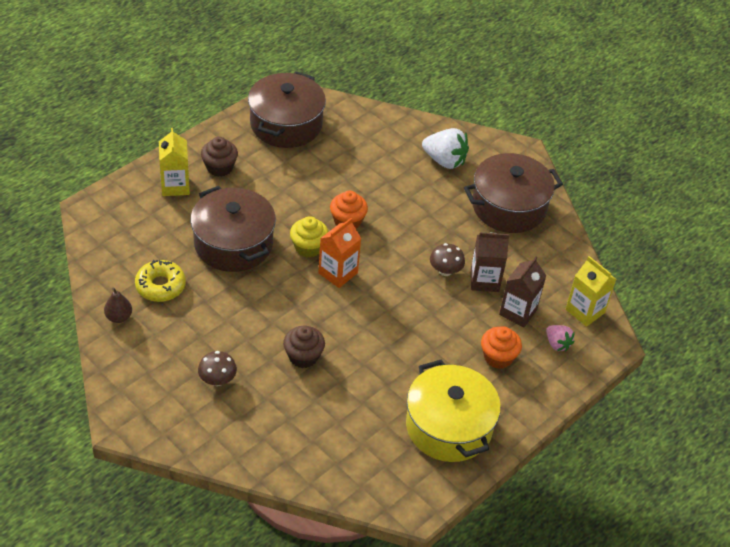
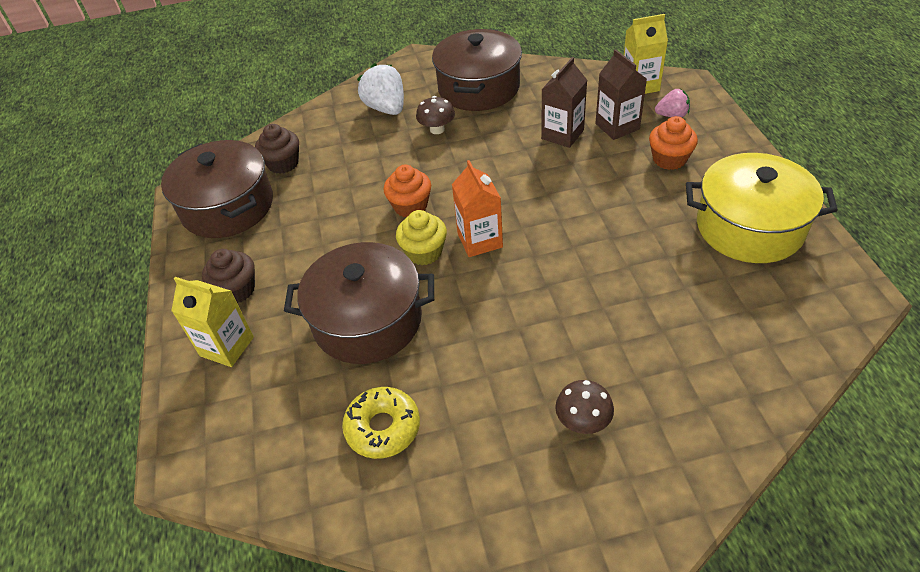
camera: 50 degrees left, 0 degrees up
(119, 317) = (405, 503): brown pear -> none
(303, 356) = (588, 316): brown cupcake -> brown cupcake (283, 164)
(444, 161) = (386, 108): white strawberry -> white strawberry turned 90 degrees counterclockwise
(445, 271) = (532, 157): brown mushroom -> brown mushroom (437, 129)

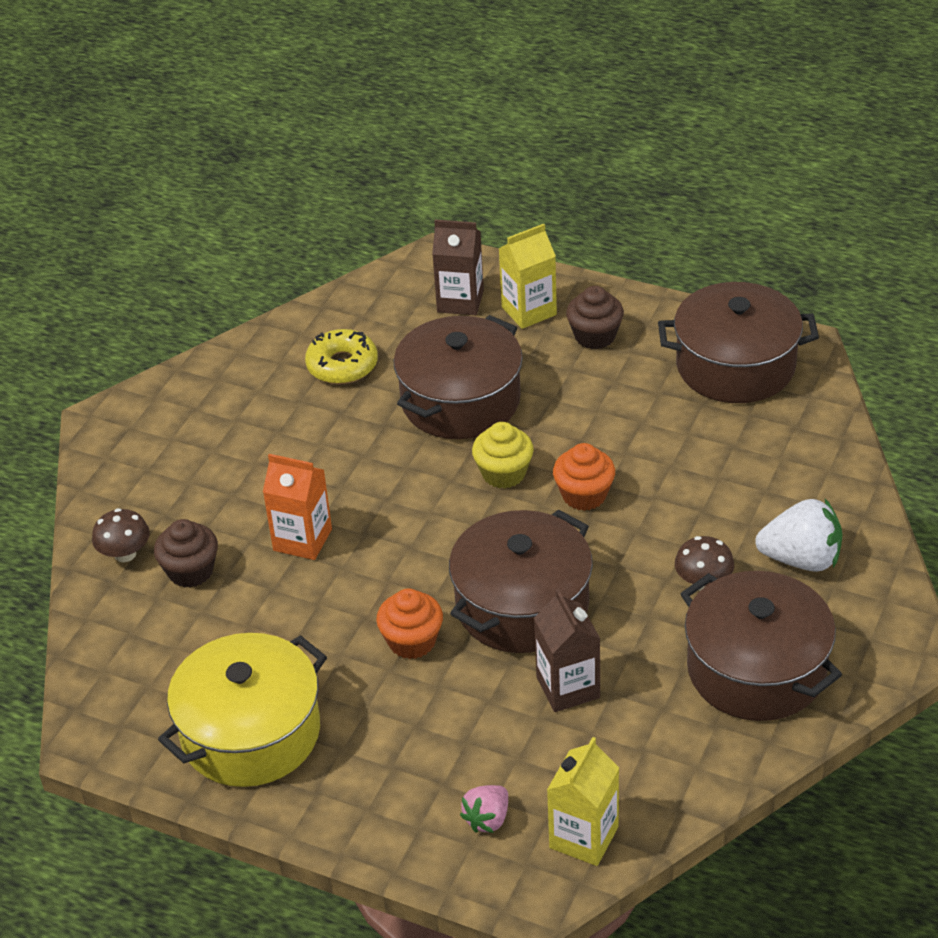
camera: 125 degrees right, 5 degrees down
(283, 164) = (773, 430): brown cupcake -> brown cupcake (190, 571)
(480, 240) = (474, 519): orange carton -> orange carton (302, 540)
(526, 181) = (522, 605): none -> brown pot
(583, 421) = (214, 472): brown mushroom -> brown mushroom (125, 554)
(617, 126) = (526, 749): brown carton -> brown carton (460, 301)
(669, 159) = (416, 751): orange cupcake -> orange cupcake (412, 641)

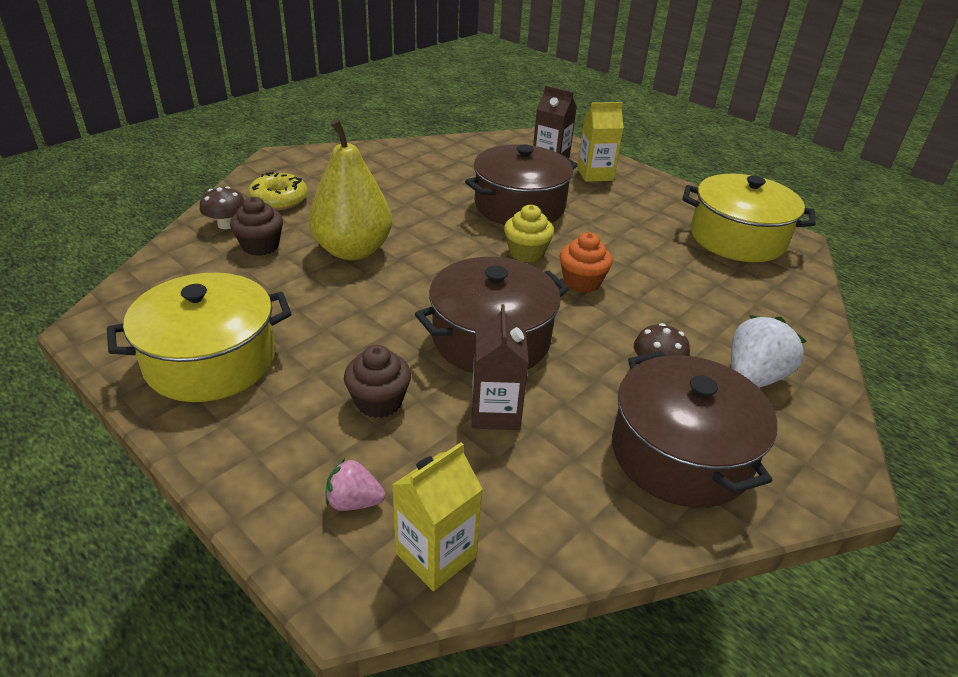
camera: 15 degrees right, 5 degrees down
(302, 540) = (353, 250): orange carton -> yellow pear
(342, 365) = (451, 170): yellow donut -> yellow donut (279, 200)
(412, 641) = (386, 337): orange cupcake -> none
(487, 819) = (354, 501): pink strawberry -> pink strawberry turned 45 degrees clockwise
(595, 336) = (636, 197): brown cupcake -> brown cupcake (379, 401)
(735, 366) = (737, 238): brown pot -> yellow pot
(801, 559) = (753, 377): white strawberry -> white strawberry turned 75 degrees counterclockwise

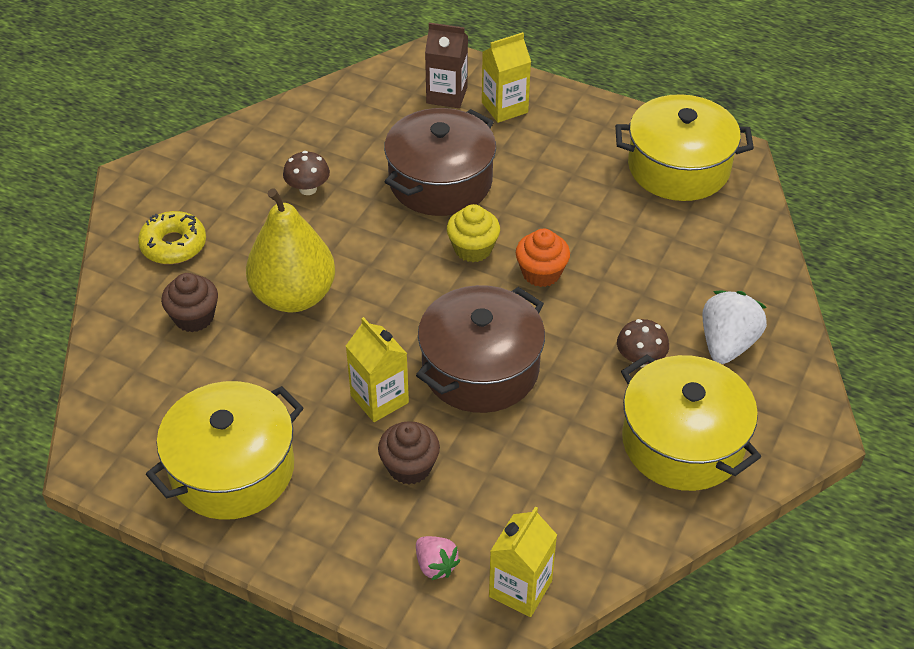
camera: 15 degrees left, 10 degrees up
(226, 225) = (138, 298): brown mushroom -> brown mushroom (308, 189)
(354, 501) = (435, 565): pink strawberry -> pink strawberry turned 120 degrees counterclockwise
(382, 339) = (379, 399): none -> yellow carton
(495, 412) = (515, 447): brown carton -> none
(680, 454) = (682, 442): brown pot -> yellow pot

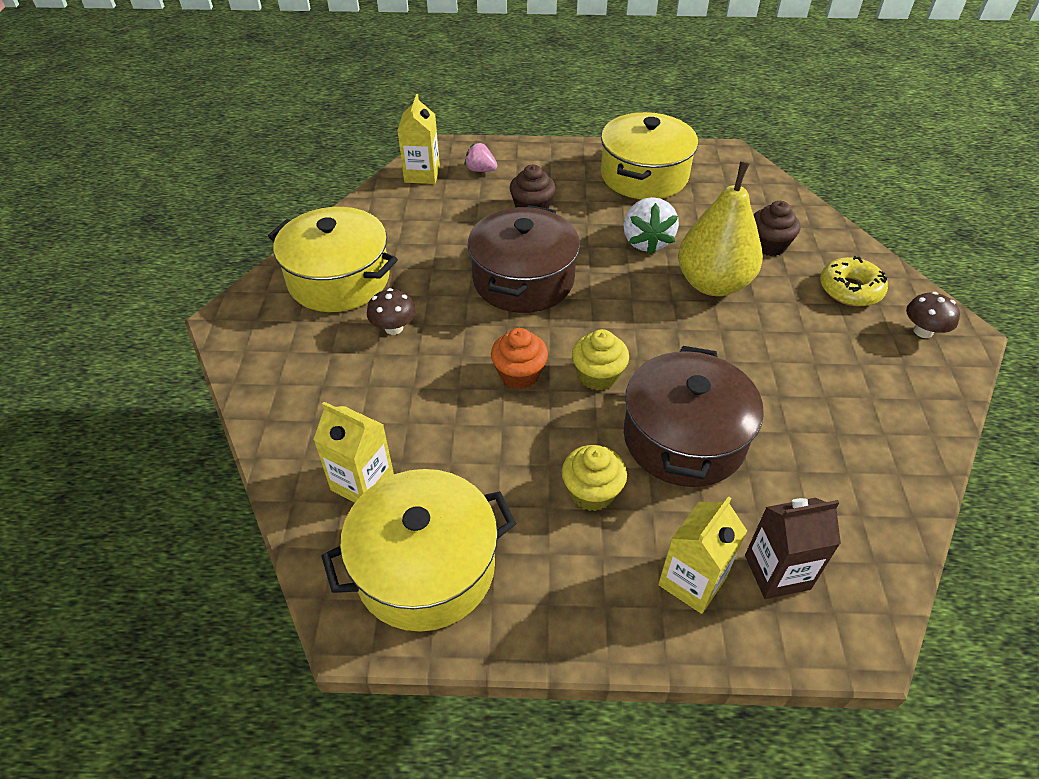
camera: 155 degrees right, 0 degrees up
(308, 189) = (801, 381): brown mushroom -> brown mushroom (923, 331)
(379, 399) = (584, 238): yellow carton -> yellow carton (362, 483)
(536, 172) = (591, 492): none -> yellow cupcake
(727, 344) = (317, 366): white strawberry -> white strawberry (646, 242)

